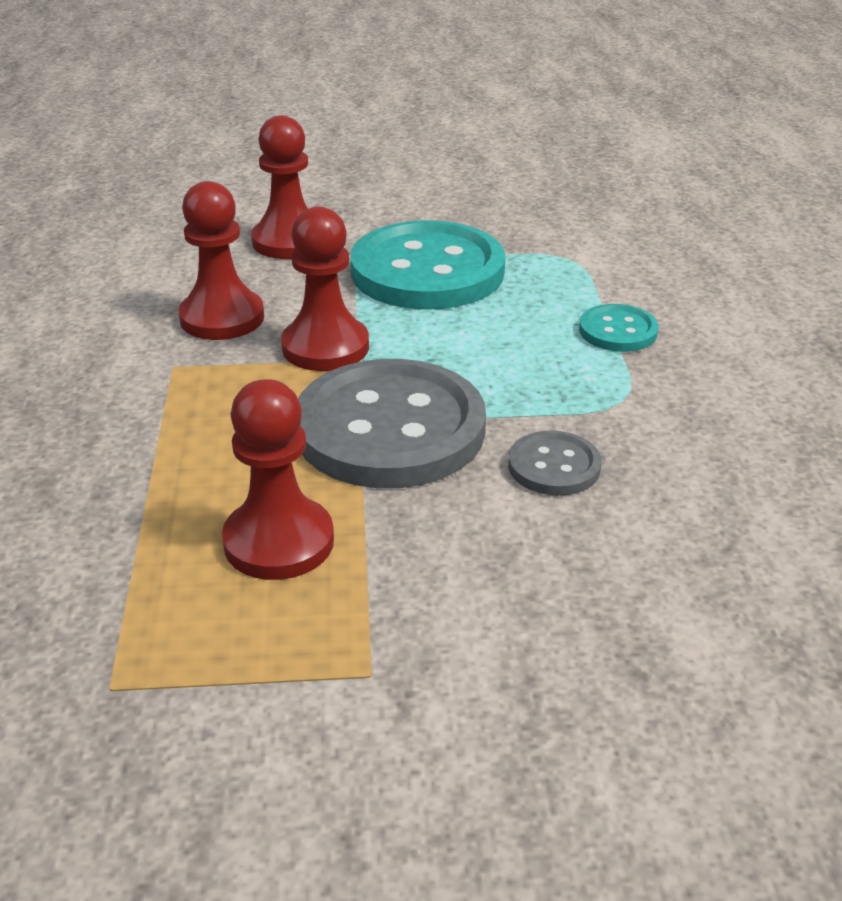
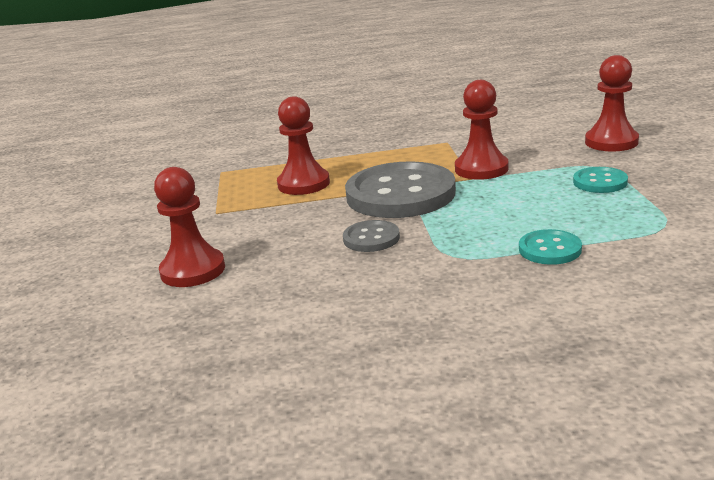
camera: 90 degrees right, 10 degrees down
(222, 318) = (501, 142): red pawn -> red pawn (193, 270)
(427, 271) = (600, 182): turquoise button -> turquoise button, size x0.46

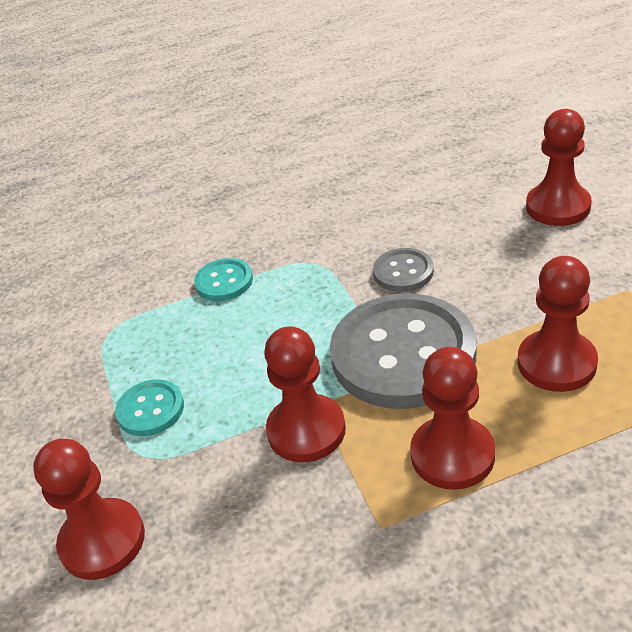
camera: 170 degrees right, 15 degrees up
(395, 158) = (452, 455): none -> red pawn

